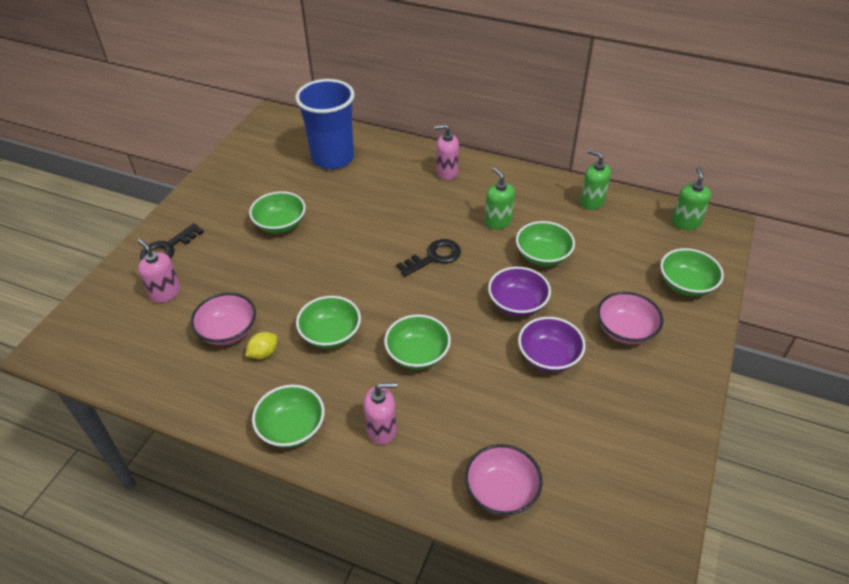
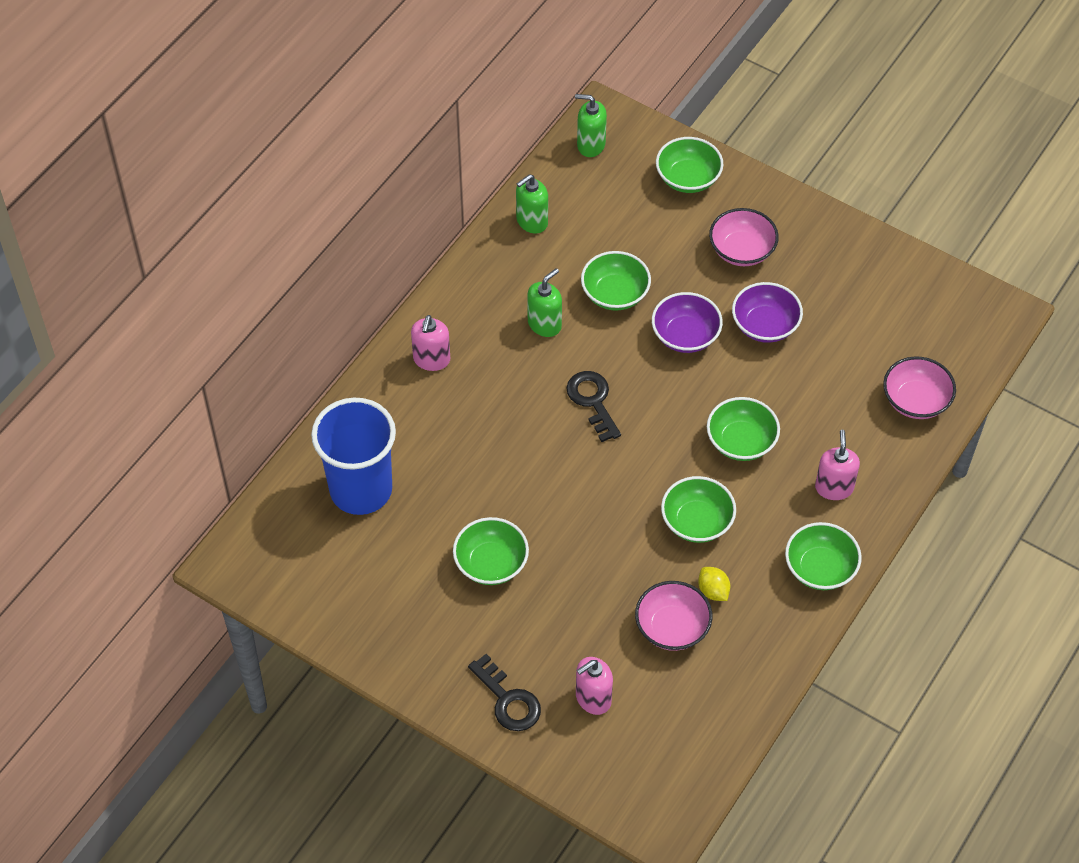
camera: 80 degrees left, 10 degrees up
(498, 221) = (544, 324): green soap dispenser -> green soap dispenser turned 150 degrees clockwise

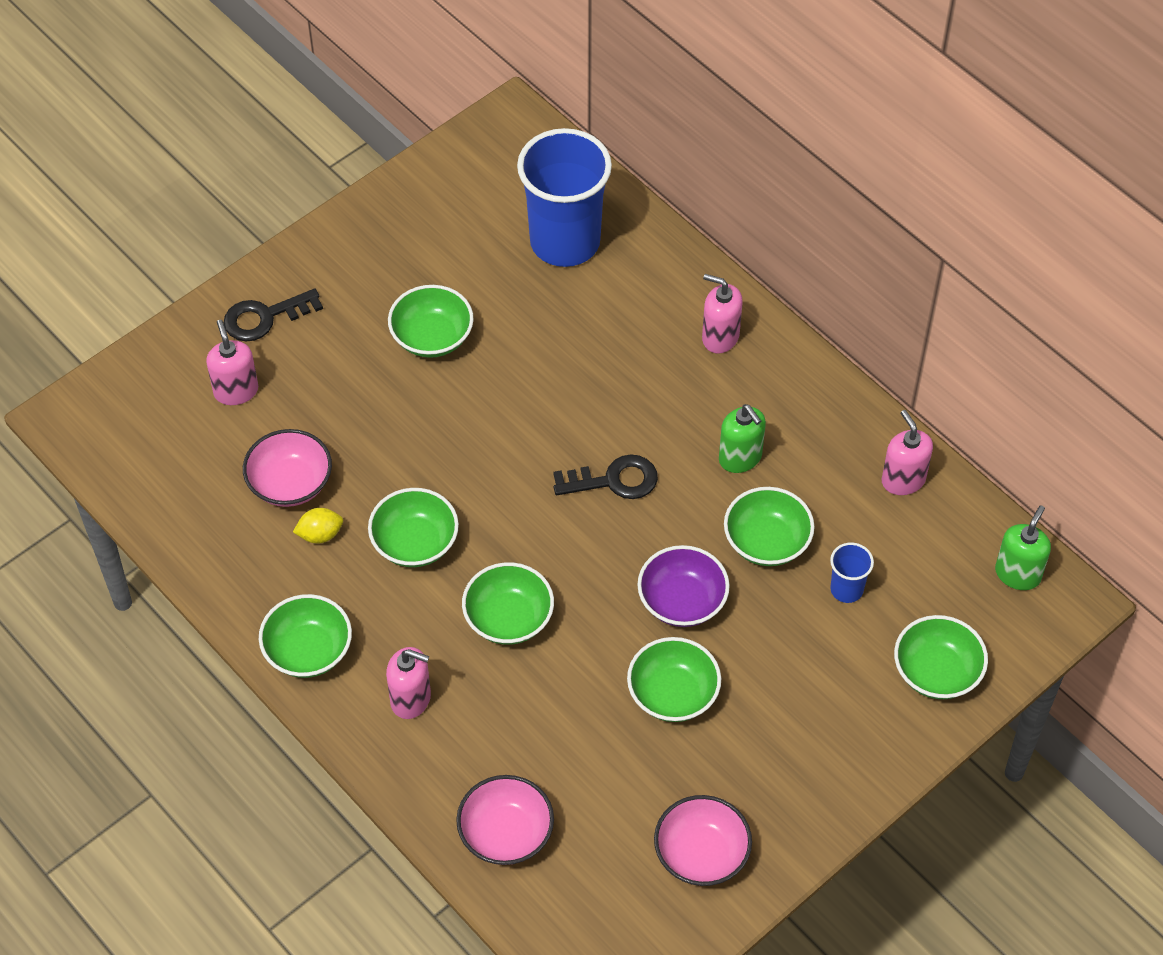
camera: 105 degrees right, 0 degrees up
(531, 221) = (903, 480): green soap dispenser -> pink soap dispenser
(639, 239) = (846, 589): none -> blue cup
(742, 250) = (800, 701): pink bowl -> pink bowl (701, 854)
(765, 325) = (673, 694): purple bowl -> green bowl

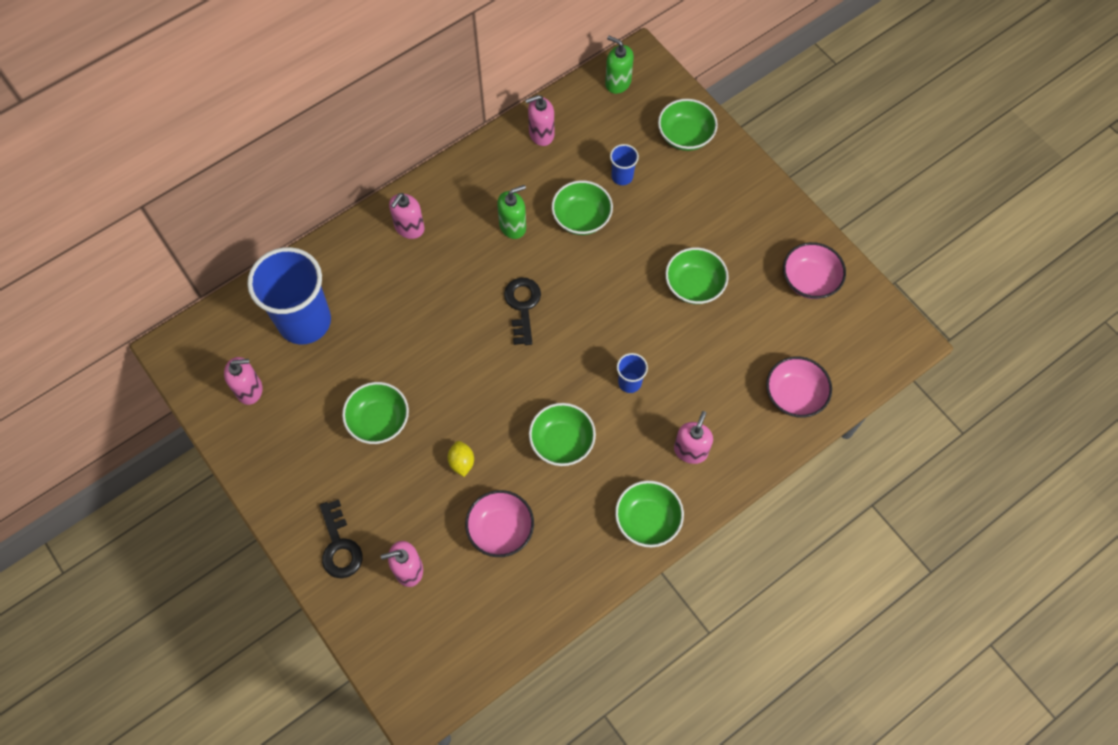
camera: 85 degrees left, 10 degrees up
(320, 534) = (548, 508): yellow lemon -> yellow lemon (461, 462)
(464, 200) = (249, 390): none -> pink soap dispenser
(508, 618) = (629, 382): green bowl -> blue cup
(682, 601) = (624, 273): purple bowl -> none

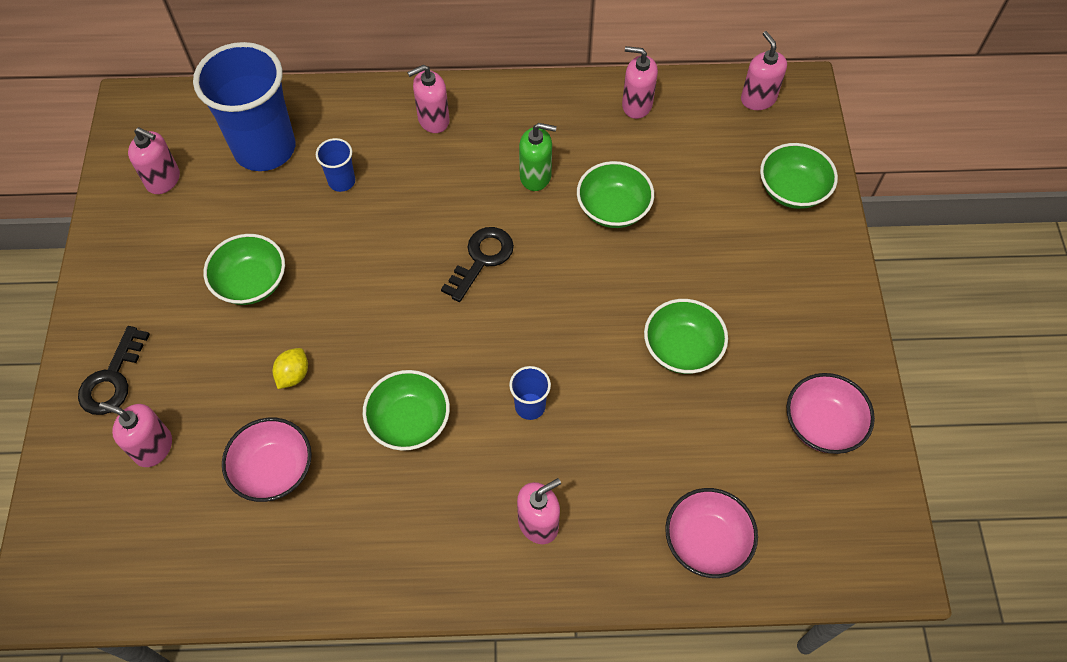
camera: 35 degrees right, 5 degrees down
(618, 82) = (758, 99): green soap dispenser -> pink soap dispenser
(622, 176) = (689, 192): blue cup -> blue cup (341, 181)
(647, 520) = (431, 567): green bowl -> none

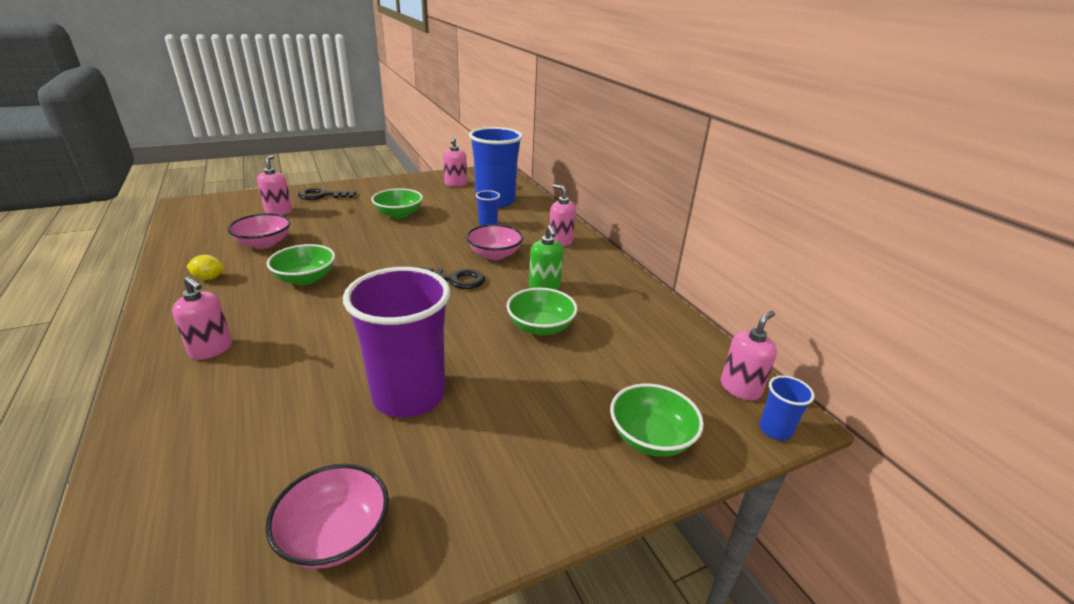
camera: 65 degrees right, 30 degrees down
(293, 375) = (335, 237): yellow lemon -> yellow lemon (209, 278)
(530, 406) = (326, 324): blue cup -> blue cup (775, 430)
(636, 105) = (656, 318): pink soap dispenser -> none
(682, 348) = (409, 395): green bowl -> purple cup
(706, 541) = (175, 459): pink bowl -> pink bowl (494, 254)

